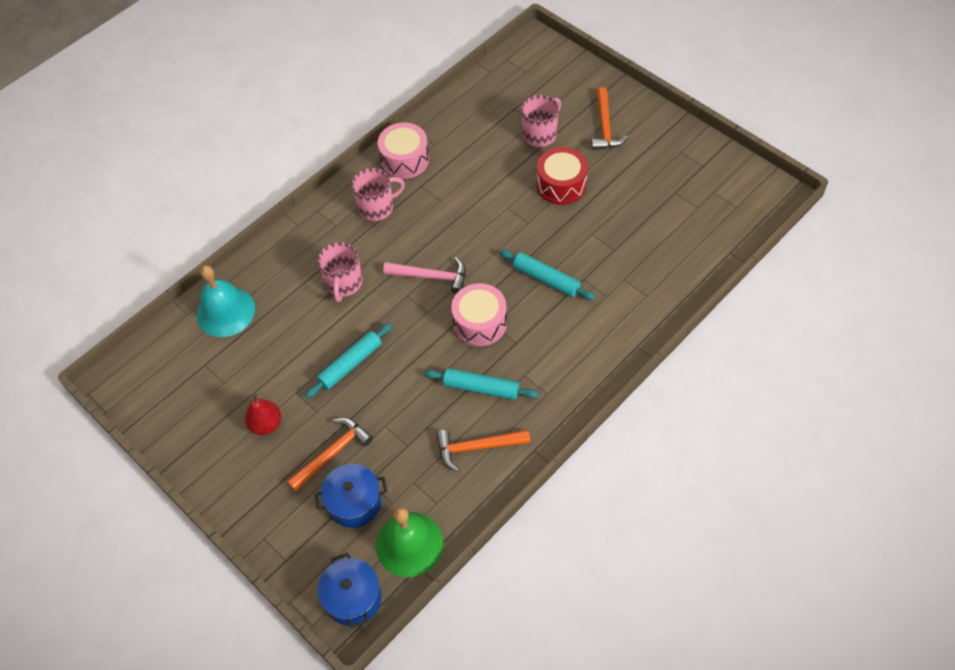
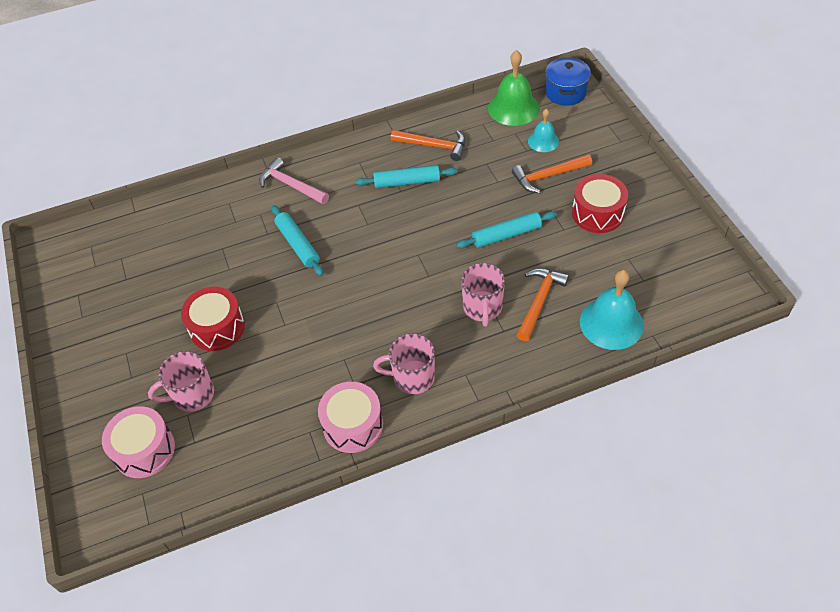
camera: 155 degrees left, 5 degrees down
(266, 424) = (597, 213): red pear -> red drum
(344, 283) = (482, 308): pink mug -> pink mug turned 150 degrees clockwise
(354, 503) = (543, 141): blue pot -> turquoise bell
(431, 277) = (396, 284): pink hammer -> pink hammer (291, 185)
(480, 323) = (378, 229): pink drum -> pink drum (144, 450)
(481, 388) = (407, 182): turquoise rolling pin -> turquoise rolling pin turned 45 degrees counterclockwise
(605, 127) = (123, 375): orange hammer -> orange hammer (539, 301)

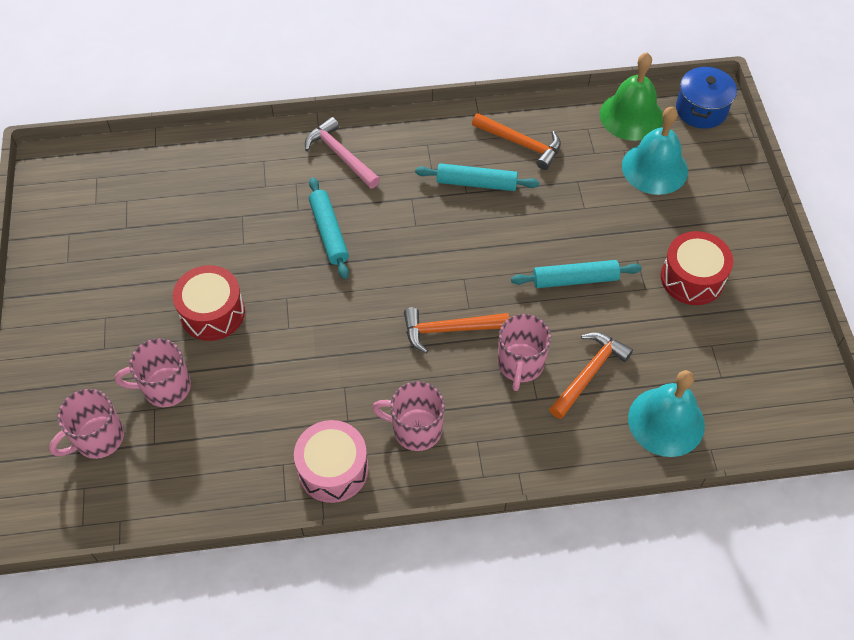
camera: 10 degrees right, 5 degrees up
(144, 450) = (98, 438): pink drum -> pink mug
(543, 141) = (654, 168): turquoise bell -> turquoise bell, size x1.72
(548, 176) = (646, 216): orange hammer -> orange hammer (449, 330)

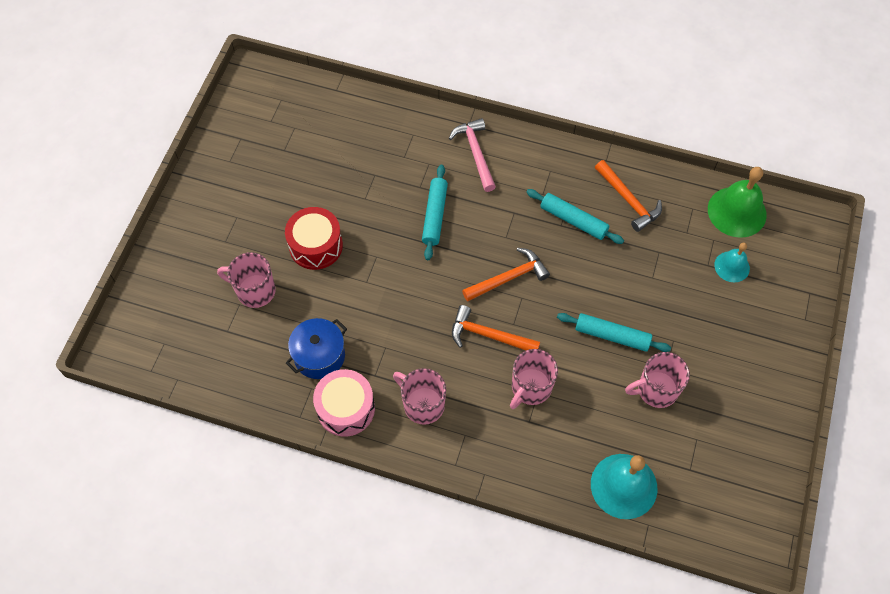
camera: 25 degrees right, 5 degrees up
(98, 438) = (190, 310): pink mug -> pink mug (656, 390)
(589, 373) = (582, 419): orange hammer -> orange hammer (508, 278)
(654, 168) = (732, 266): turquoise bell -> turquoise bell, size x0.58
(692, 278) = (711, 375): red drum -> none
(701, 110) = (802, 230): blue pot -> blue pot (319, 356)

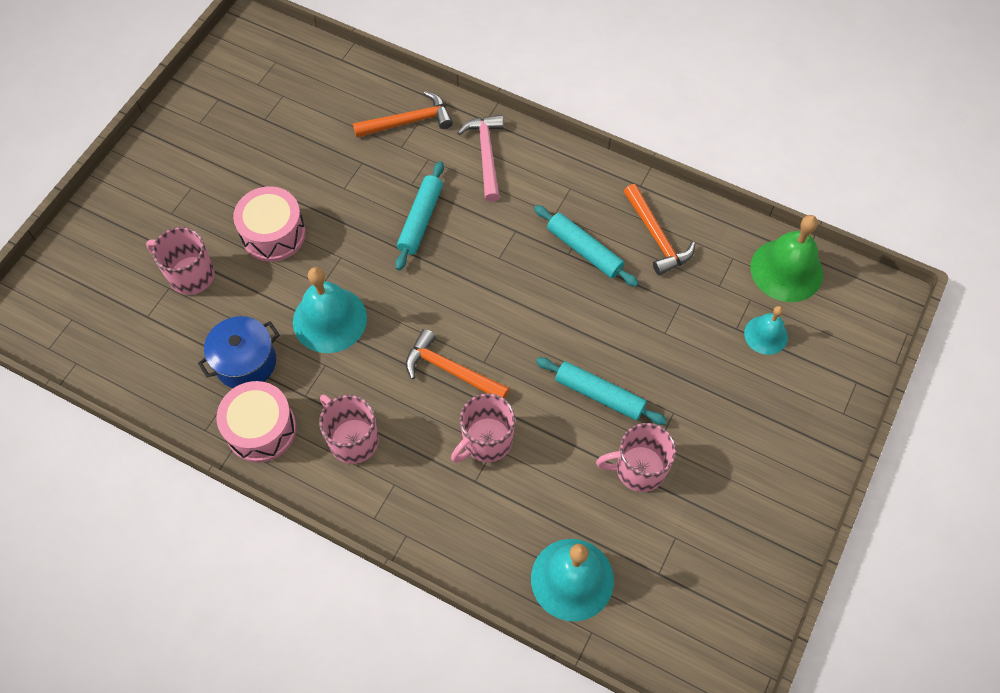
camera: 10 degrees right, 0 degrees up
(316, 246) = (273, 234): red drum -> pink drum
(380, 309) = (329, 319): none -> turquoise bell
(508, 278) = (491, 306): orange hammer -> orange hammer (408, 121)

